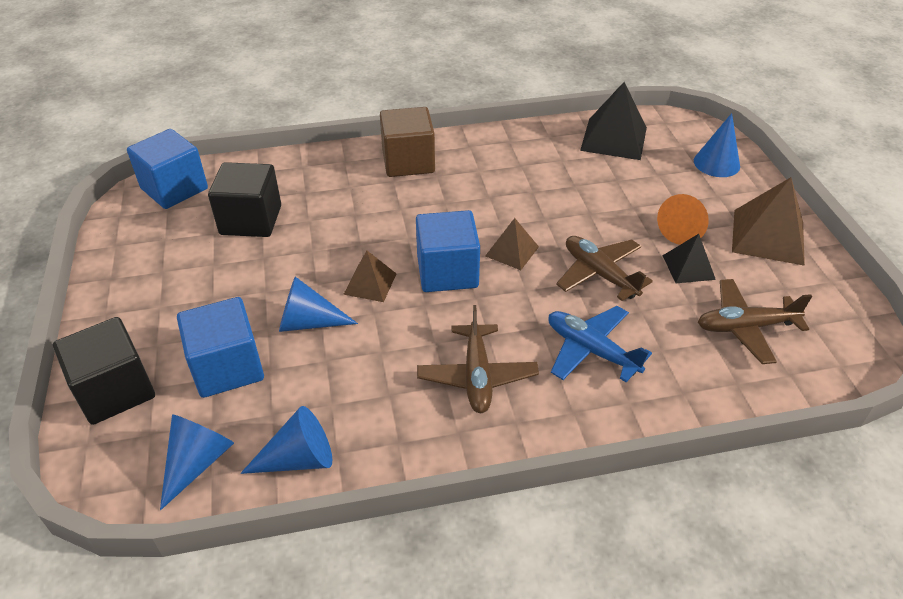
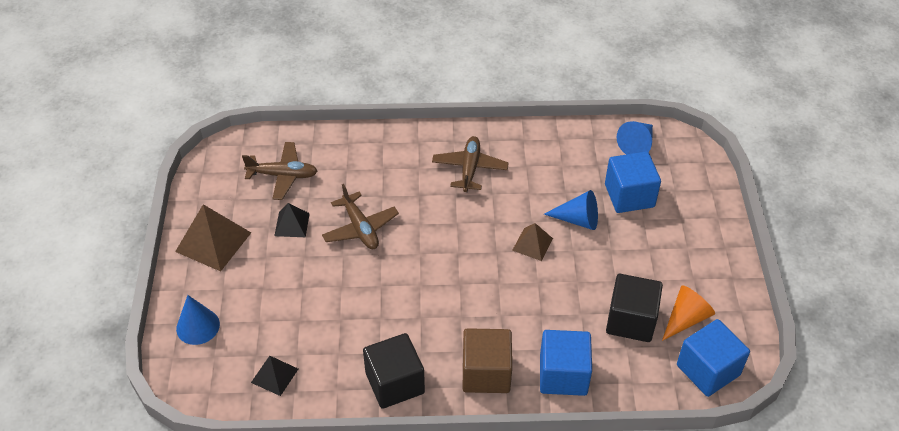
camera: 170 degrees left, 5 degrees up
(115, 390) = (698, 190): black cube -> black cube (395, 383)
(299, 459) = (580, 138): blue cone -> none
(447, 272) = (473, 246): blue cube -> blue cube (563, 375)
(512, 251) = (419, 257): brown pyramid -> none
(591, 350) = (392, 174): blue plane -> none
(613, 138) = (274, 375): black pyramid -> black pyramid, size x0.58
(684, 229) = (274, 258): orange cone -> orange cone (685, 319)

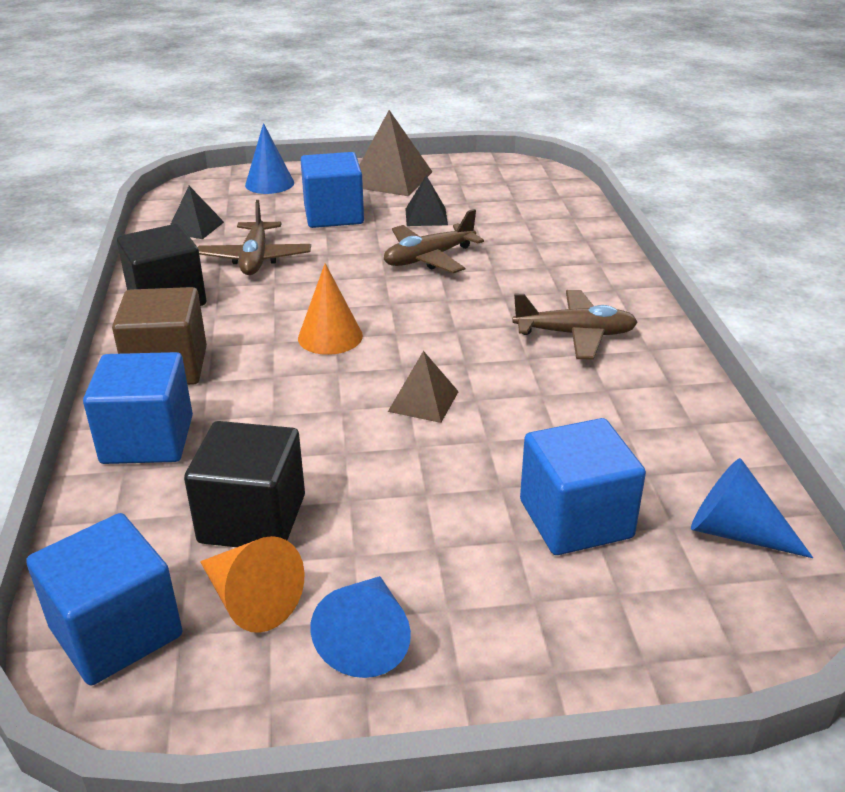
camera: 85 degrees right, 15 degrees down
(275, 281) = (333, 215): none -> blue cube
(283, 175) = (507, 204): brown plane -> brown plane (255, 259)
(458, 286) = (330, 336): none -> orange cone
(577, 219) = (492, 450): blue cone -> blue cone (367, 638)

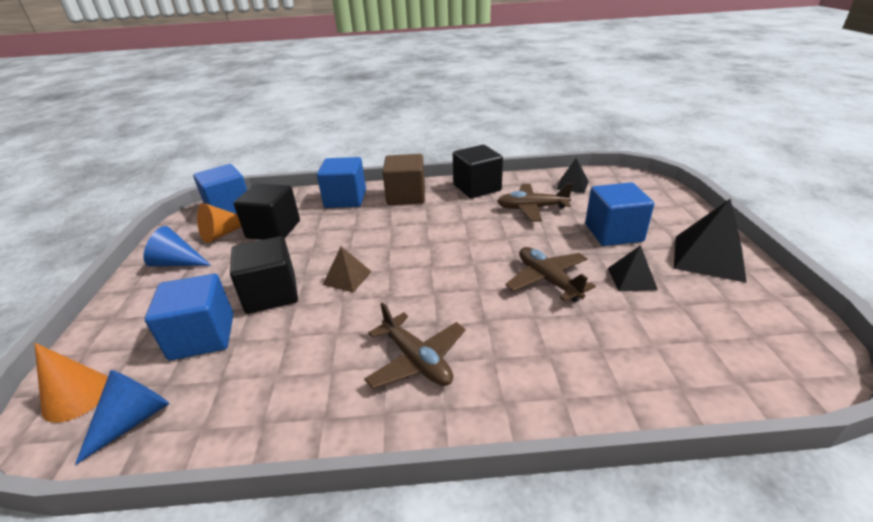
camera: 95 degrees right, 0 degrees up
(269, 184) = (659, 203): blue cone -> none
(330, 336) = (429, 241): orange cone -> orange cone (77, 396)
(390, 179) = (708, 257): brown pyramid -> black pyramid
(467, 471) = (271, 294): none -> black cube
(575, 334) = (417, 360): brown plane -> brown plane turned 45 degrees counterclockwise

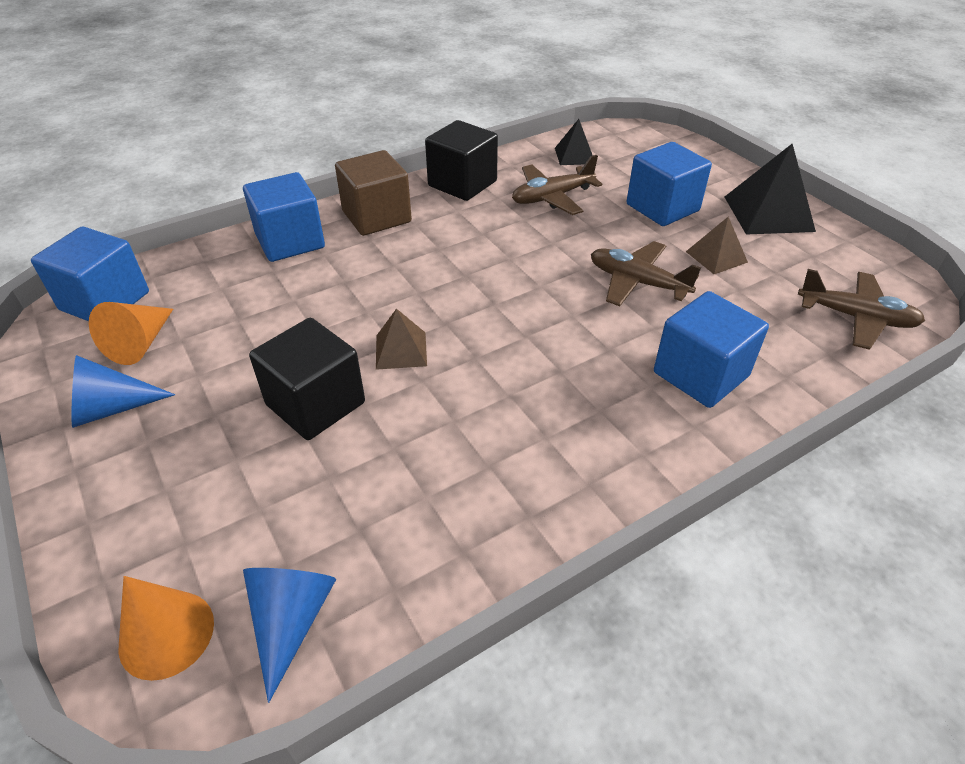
camera: 30 degrees left, 10 degrees up
(202, 336) = (274, 490): blue cube -> blue cube (700, 374)
(273, 229) = (221, 315): black cube -> none
(417, 360) = (574, 417): brown plane -> brown plane (856, 318)
(631, 278) = (716, 256): black pyramid -> brown pyramid

